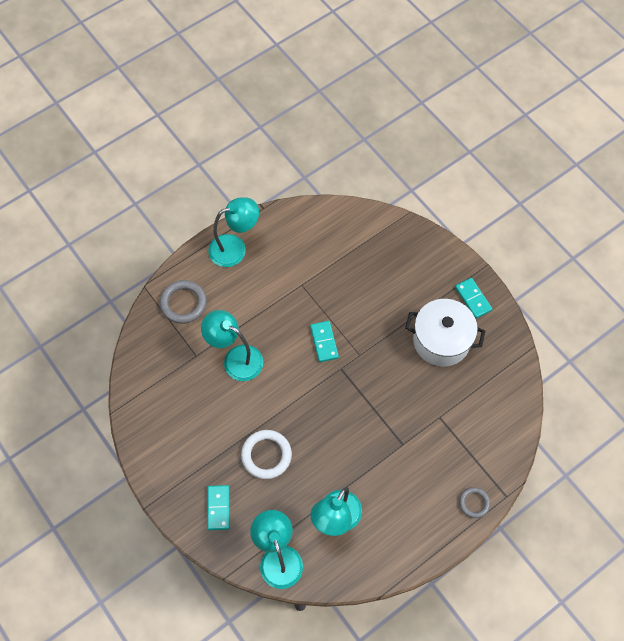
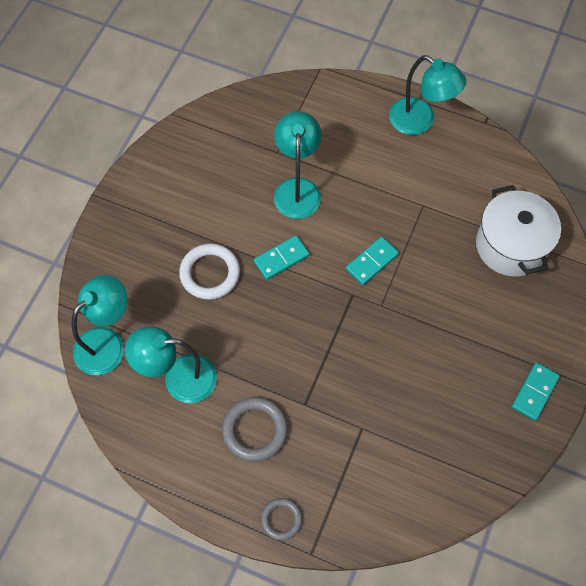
camera: 60 degrees right, 0 degrees up
(183, 303) = (326, 110): grey ring -> grey ring (255, 430)
(218, 508) = (128, 259): turquoise domino -> turquoise domino (281, 258)
(441, 341) = (457, 383): white pot -> white pot (510, 245)

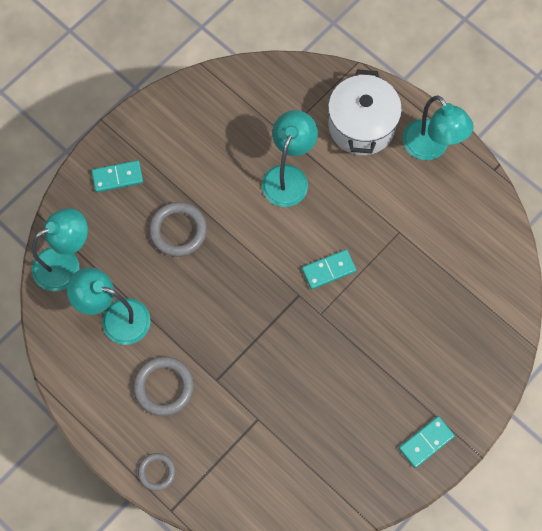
camera: 20 degrees right, 5 degrees up
(210, 273) = (178, 231): white ring -> grey ring
(281, 258) = (247, 239): turquoise domino -> turquoise domino (117, 177)
(510, 245) = (465, 299): white pot -> white pot (361, 126)

